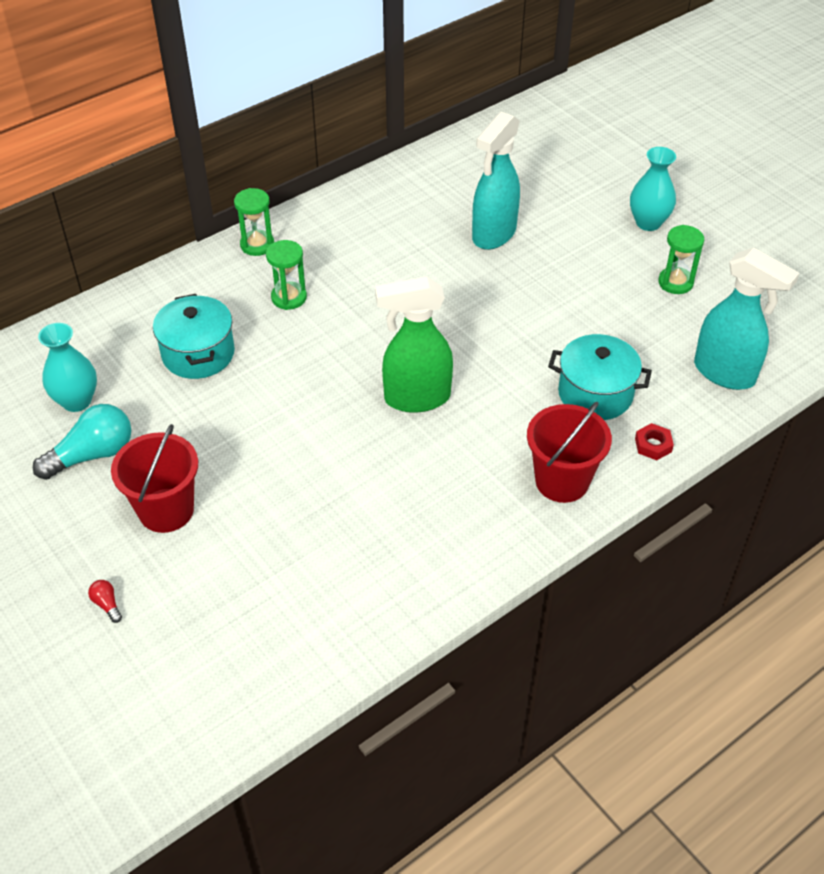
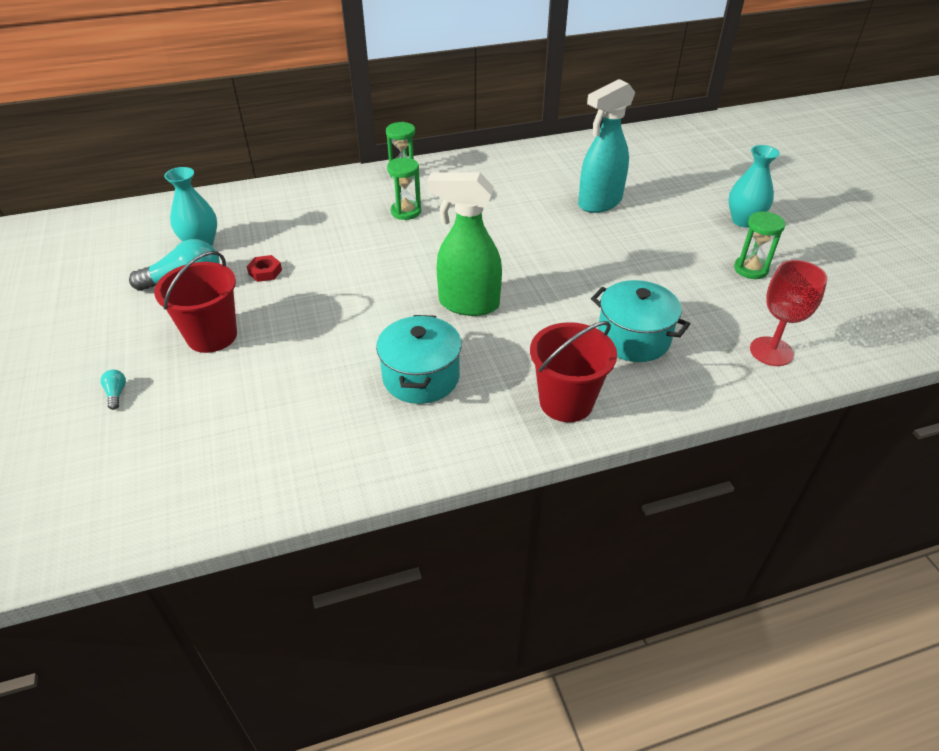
camera: 20 degrees right, 5 degrees down
(107, 604) = (116, 394): red light bulb -> turquoise light bulb
(198, 353) = (312, 234): turquoise pot -> turquoise pot (421, 377)
(653, 445) = (671, 394): red nut -> red nut (265, 272)
(725, 373) = (771, 351): turquoise spray bottle -> red goblet

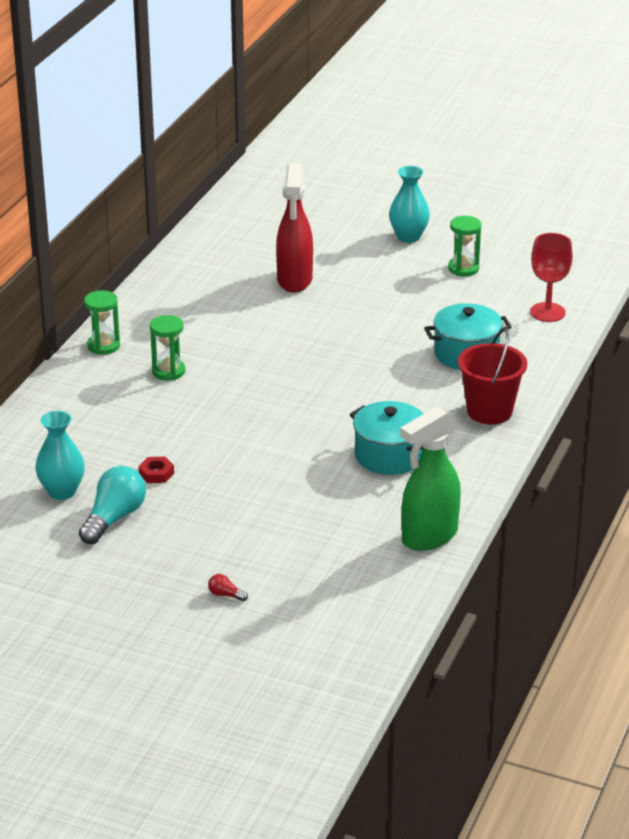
camera: 50 degrees left, 10 degrees down
(116, 394) = (225, 595): turquoise light bulb -> red light bulb
(212, 336) = (211, 528): red bucket -> none
(468, 304) = (336, 400): green spray bottle -> green spray bottle (428, 537)
(599, 203) = (294, 280): turquoise spray bottle -> red spray bottle

